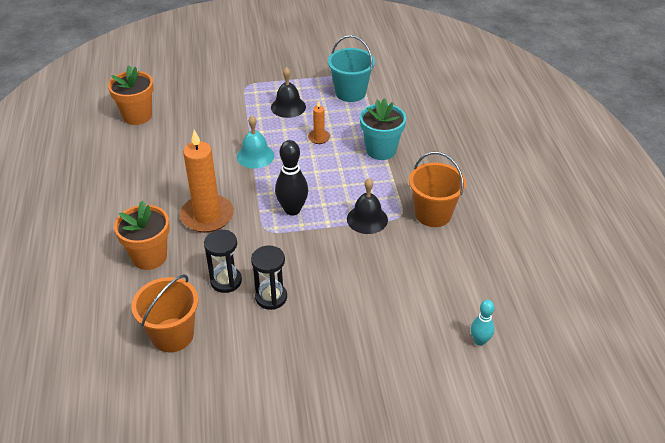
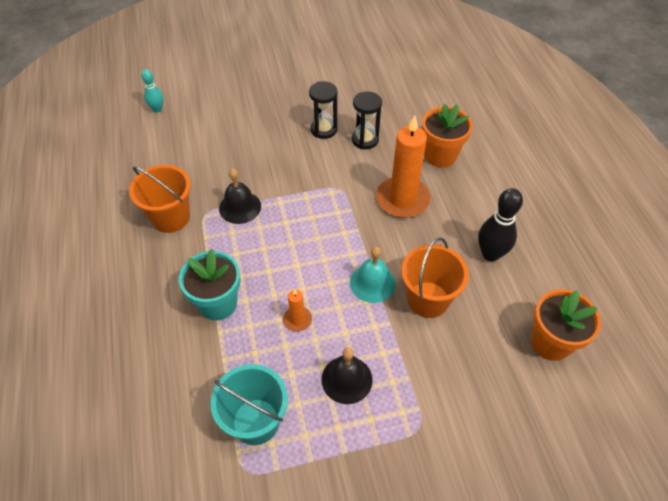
camera: 175 degrees right, 10 degrees up
(172, 335) = (394, 99): orange bucket -> orange bucket (428, 299)
(292, 210) = (317, 212): black bowling pin -> black bowling pin (490, 254)

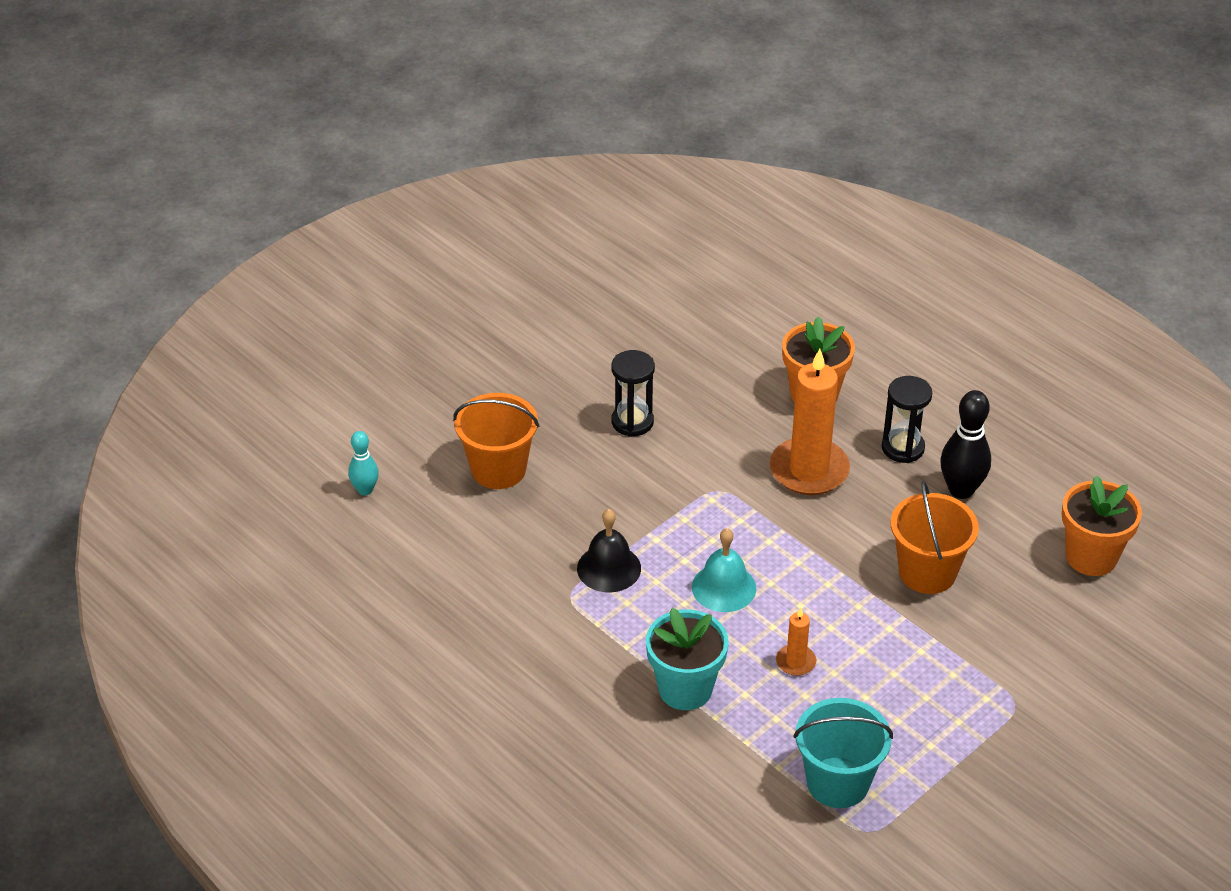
camera: 30 degrees left, 10 degrees down
(171, 217) = (528, 620): orange bucket -> orange bucket (498, 469)
(347, 379) = (902, 695): black bell -> none
(365, 140) = (699, 413): black hourglass -> black hourglass (902, 448)
(372, 283) = (850, 583): turquoise bell -> turquoise bell (724, 587)

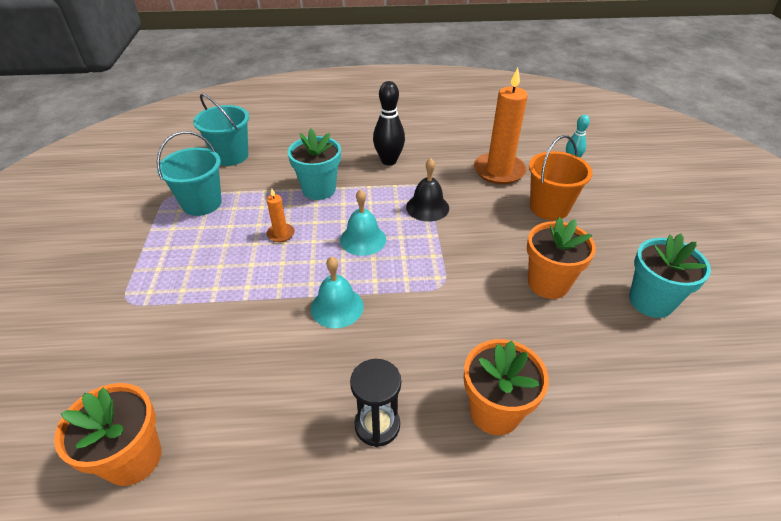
camera: 130 degrees right, 0 degrees up
(583, 352) = (650, 301): none -> turquoise flower pot
(632, 422) = (548, 283): black hourglass -> orange flower pot
(723, 847) = (231, 156): none -> turquoise bucket
(809, 470) = (413, 344): orange candle -> orange candle (499, 171)
(831, 544) = (337, 307): none -> turquoise bell
(927, 572) = (257, 338): orange bucket -> none
(961, 490) = (294, 427): black bowling pin -> black bowling pin (389, 161)

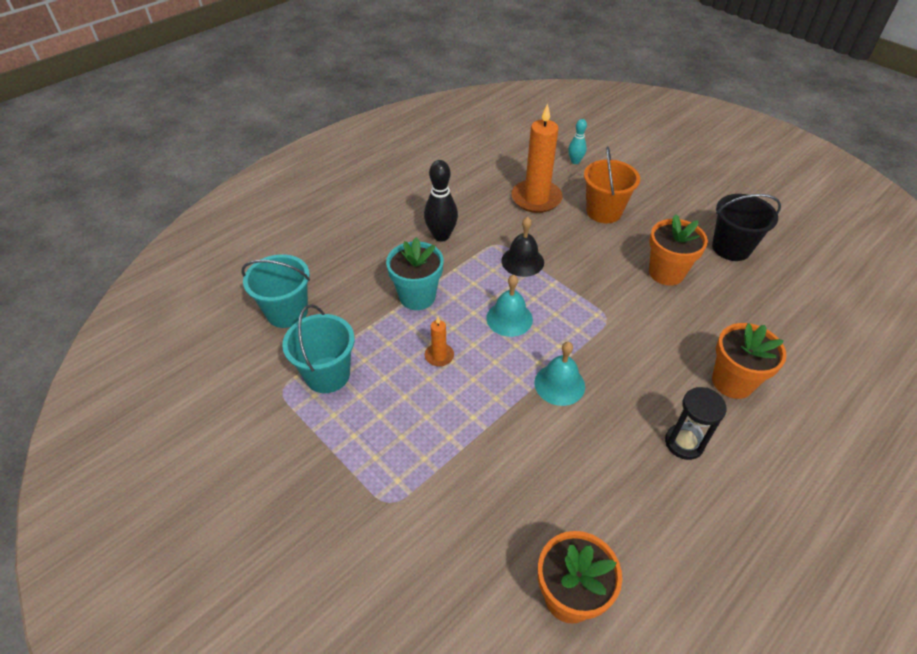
camera: 40 degrees left, 5 degrees up
(650, 301) = (731, 248): turquoise flower pot -> black bucket

